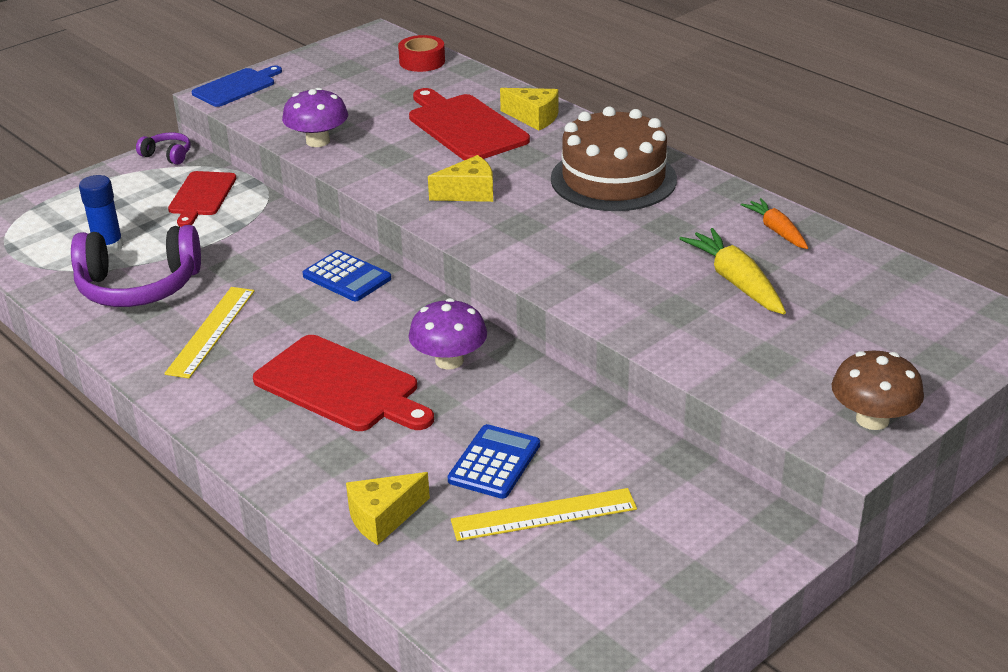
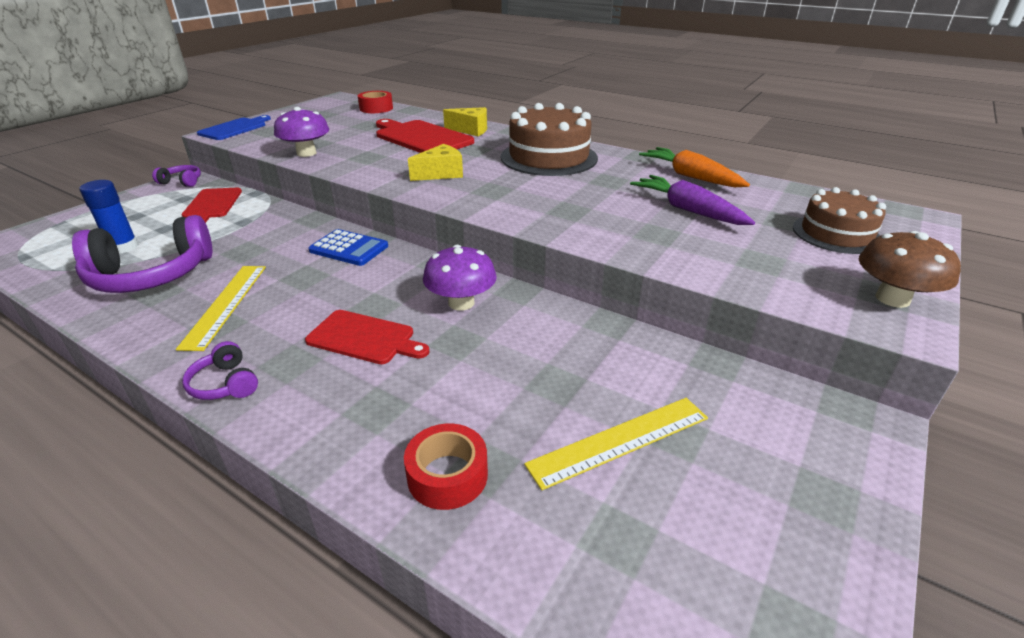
camera: 15 degrees left, 0 degrees up
(207, 413) = (225, 384): none -> purple headphones
(341, 386) = (364, 338): red cutting board -> red cutting board, size x0.65
(383, 518) = (447, 475): yellow cheese -> red tape
(494, 462) = (543, 391): blue calculator -> none
(735, 282) = (688, 210): yellow carrot -> purple carrot
(776, 231) = (690, 177): orange carrot -> orange carrot, size x1.53
(887, 335) = (836, 234): none -> brown cake

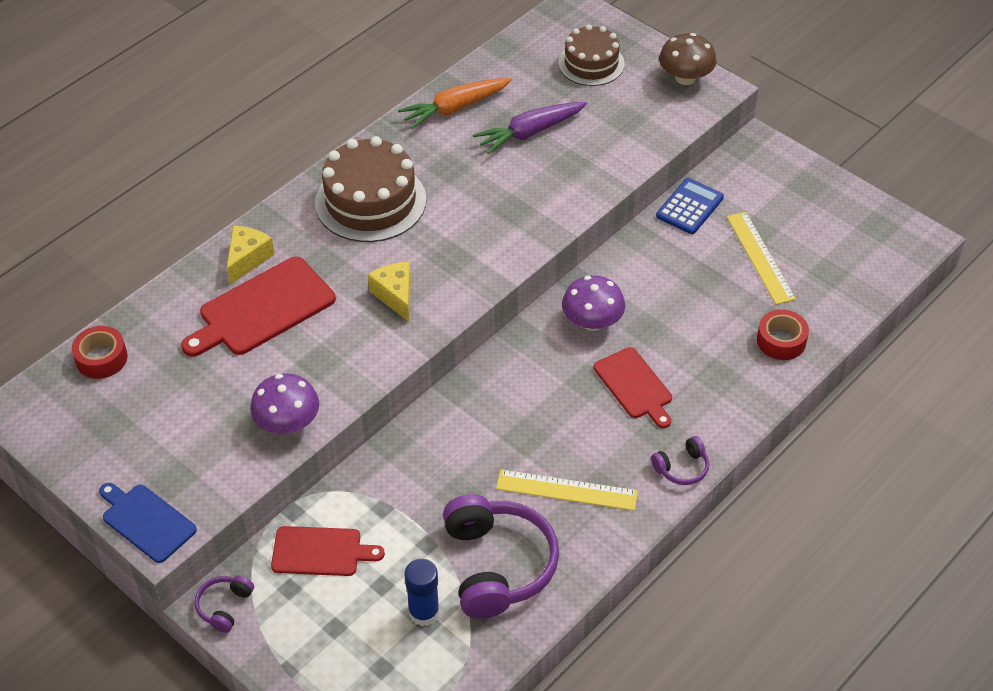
camera: 80 degrees left, 15 degrees up
(349, 248) = (473, 404): blue calculator -> blue calculator (689, 207)
(364, 338) = (634, 386): red cutting board -> red cutting board turned 120 degrees clockwise

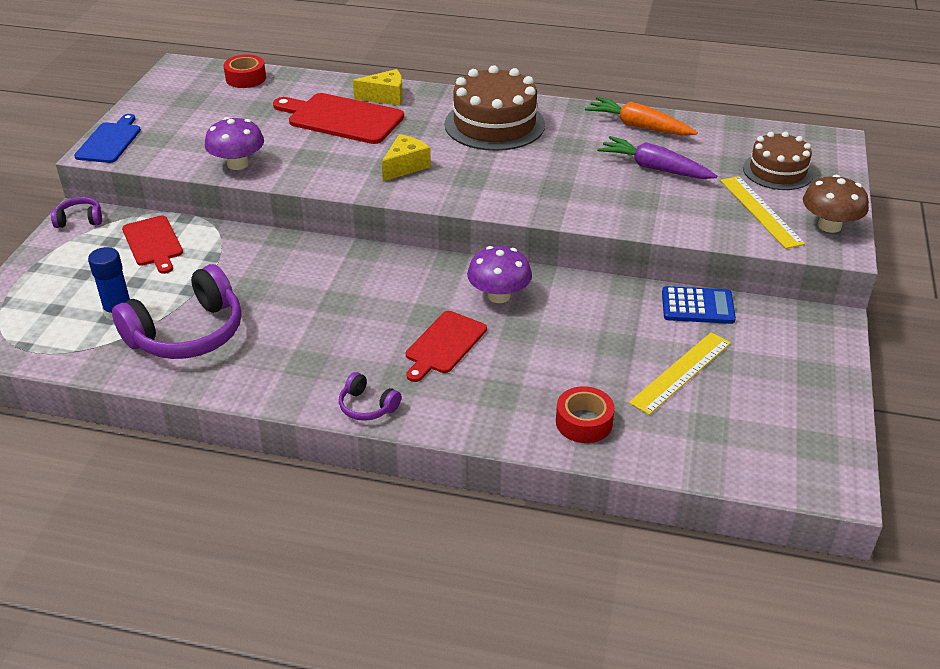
camera: 60 degrees right, 10 degrees down
(566, 490) = (293, 344): yellow ruler -> yellow ruler (760, 211)

